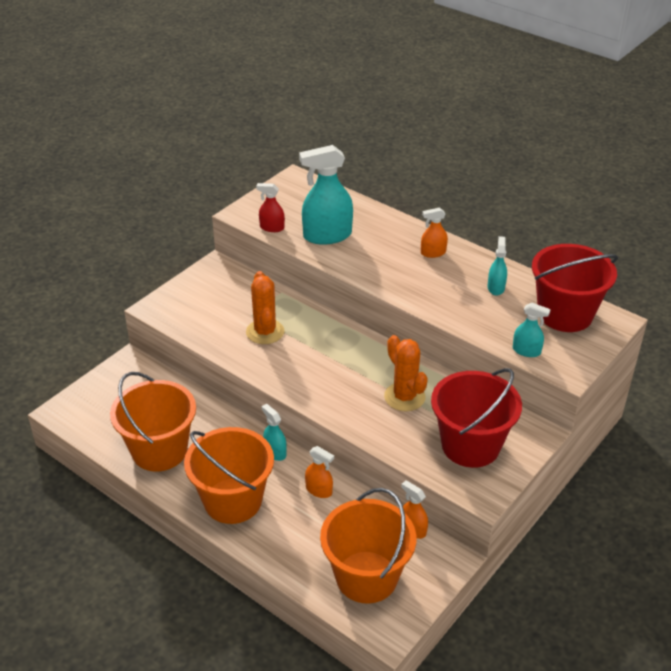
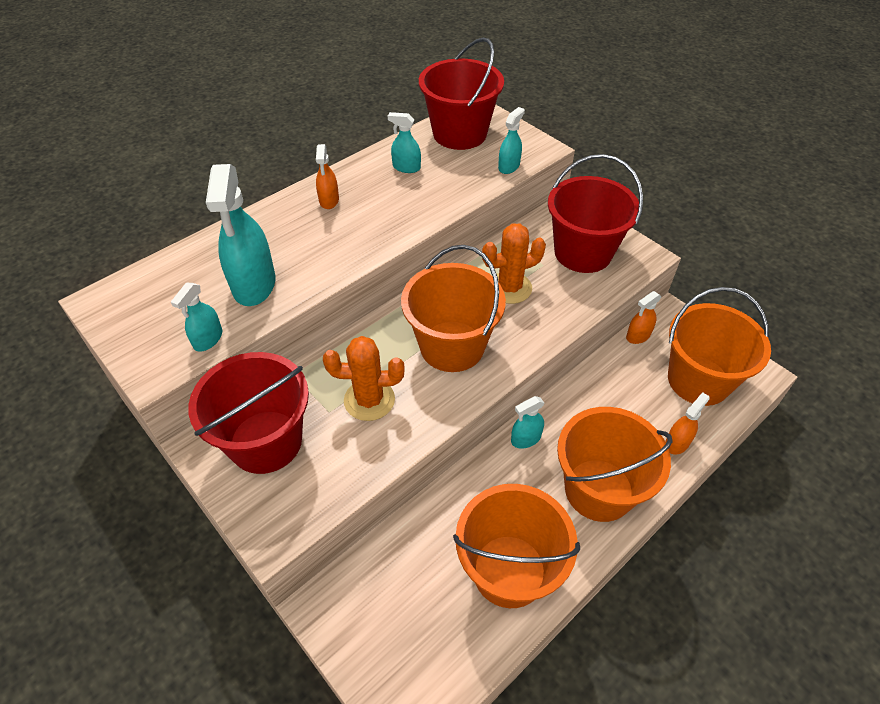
camera: 80 degrees left, 10 degrees up
(222, 291) = (266, 441): none -> red bucket
(272, 228) = (208, 339): red spray bottle -> turquoise spray bottle
(319, 490) = (585, 404): orange spray bottle -> orange spray bottle (677, 442)
(327, 368) = (452, 346): none -> orange bucket

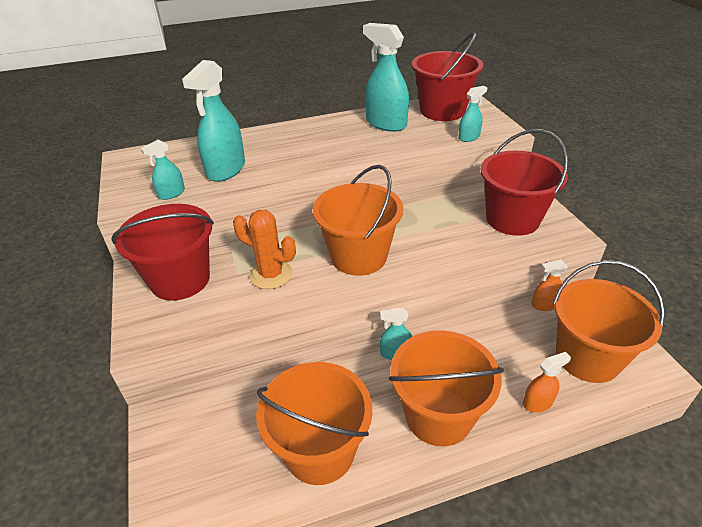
camera: 25 degrees right, 10 degrees down
(329, 200) = (314, 132): orange spray bottle -> none
(406, 167) = (386, 124): turquoise spray bottle -> turquoise spray bottle, size x1.95
(509, 288) = (432, 229): orange cactus -> none

